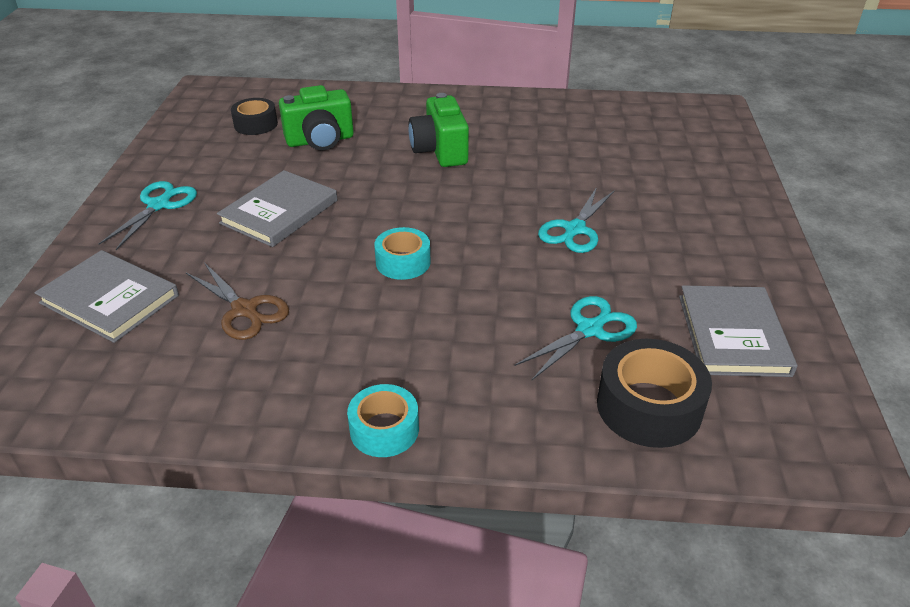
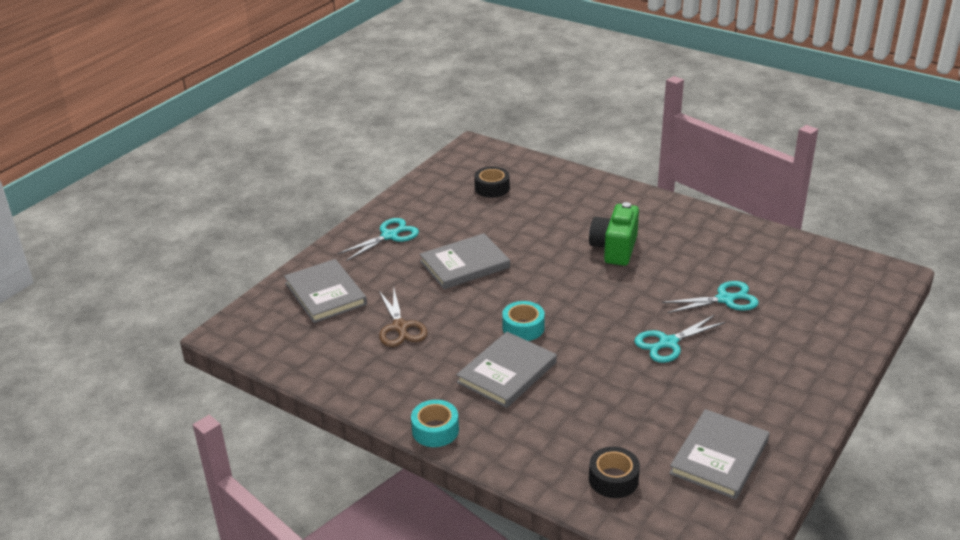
camera: 30 degrees right, 5 degrees down
(320, 141) = (530, 215): green camera -> none
(423, 321) = (507, 372): none -> grey book
(590, 329) = (616, 417): turquoise scissors -> turquoise scissors (725, 299)
(649, 406) = (613, 479): black tape -> black tape, size x0.65

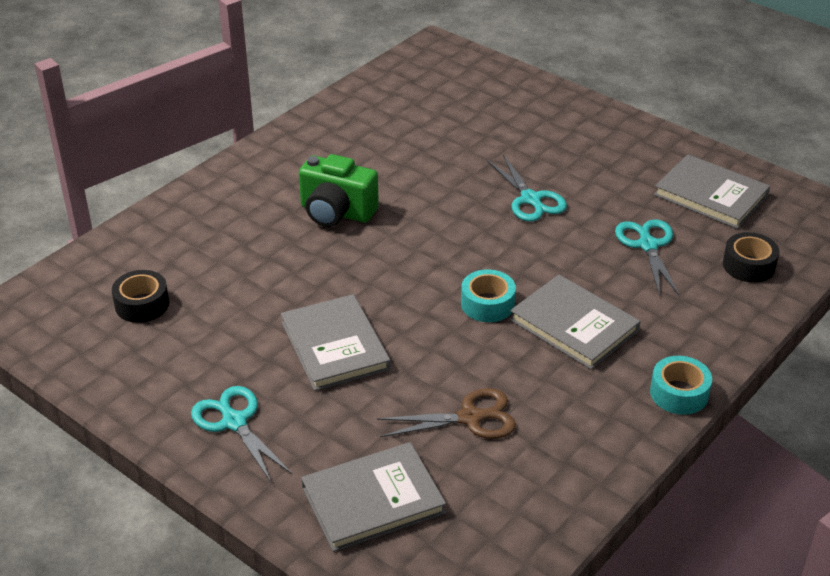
camera: 85 degrees left, 5 degrees up
(725, 299) = (457, 149): turquoise scissors -> turquoise scissors (647, 245)

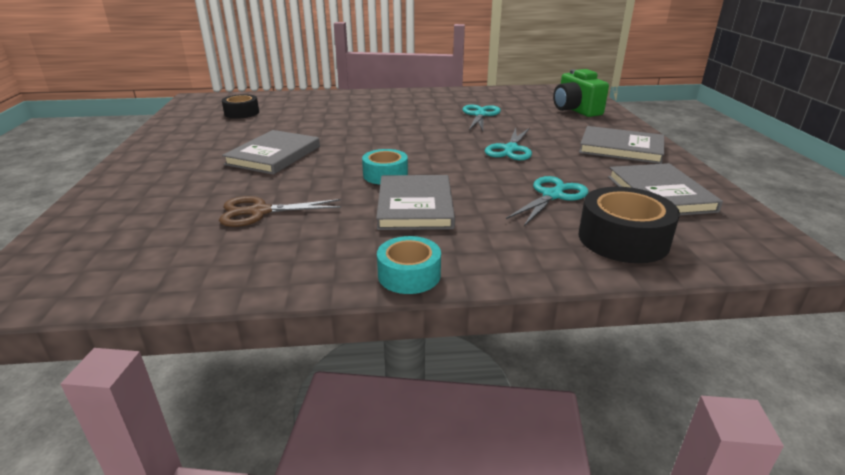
camera: 45 degrees right, 10 degrees down
(234, 422) = (169, 158): turquoise scissors -> turquoise scissors (480, 115)
(336, 212) = (390, 118): green camera -> green camera (575, 110)
(373, 500) = (132, 215): grey book -> grey book (621, 148)
(471, 418) = (259, 212): brown scissors -> brown scissors turned 135 degrees clockwise
(748, 265) = (623, 239): black tape -> black tape, size x1.55

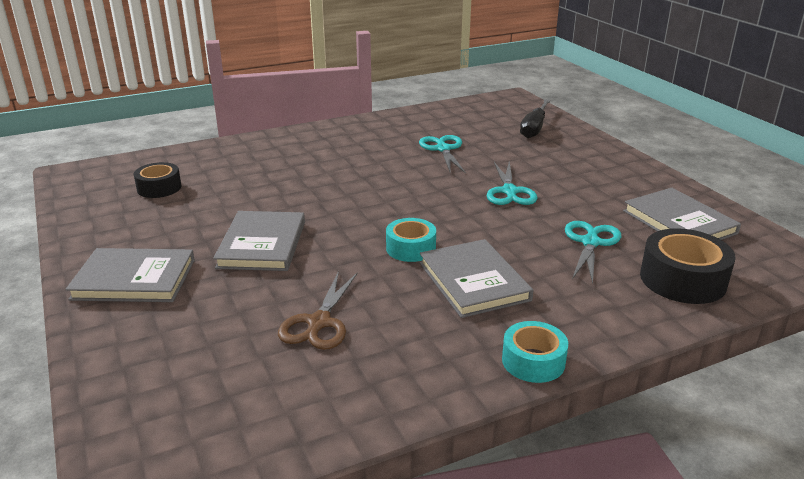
camera: 20 degrees left, 0 degrees up
(259, 212) = (319, 323): brown scissors -> brown scissors turned 45 degrees counterclockwise
(575, 110) = (534, 128): green camera -> black screwdriver
(621, 148) = (610, 173): grey book -> grey book (134, 279)

